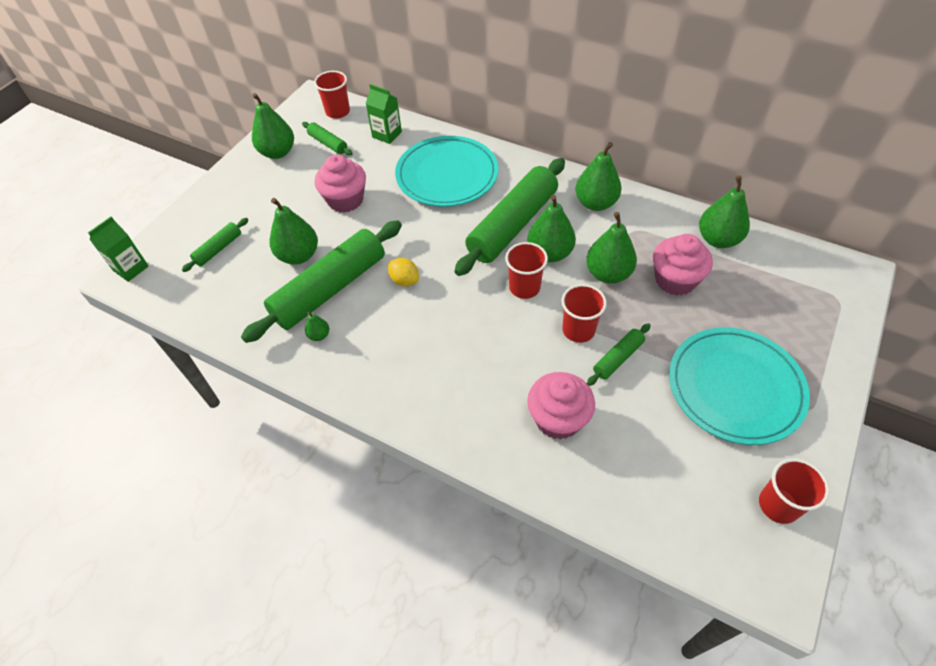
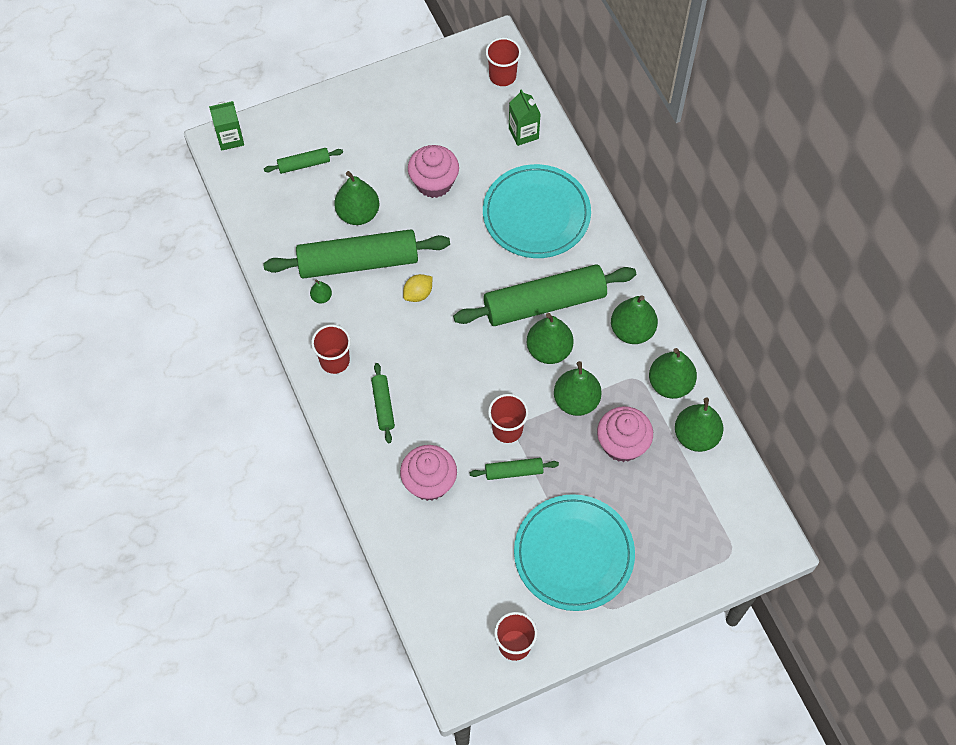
camera: 35 degrees right, 10 degrees up
(278, 152) = (418, 91): green pear -> green pear (670, 384)
(328, 143) = (466, 109): green rolling pin -> green rolling pin (383, 405)
(404, 280) = (418, 294): yellow lemon -> yellow lemon turned 60 degrees clockwise
(524, 287) = (501, 365): red cup -> red cup (334, 361)

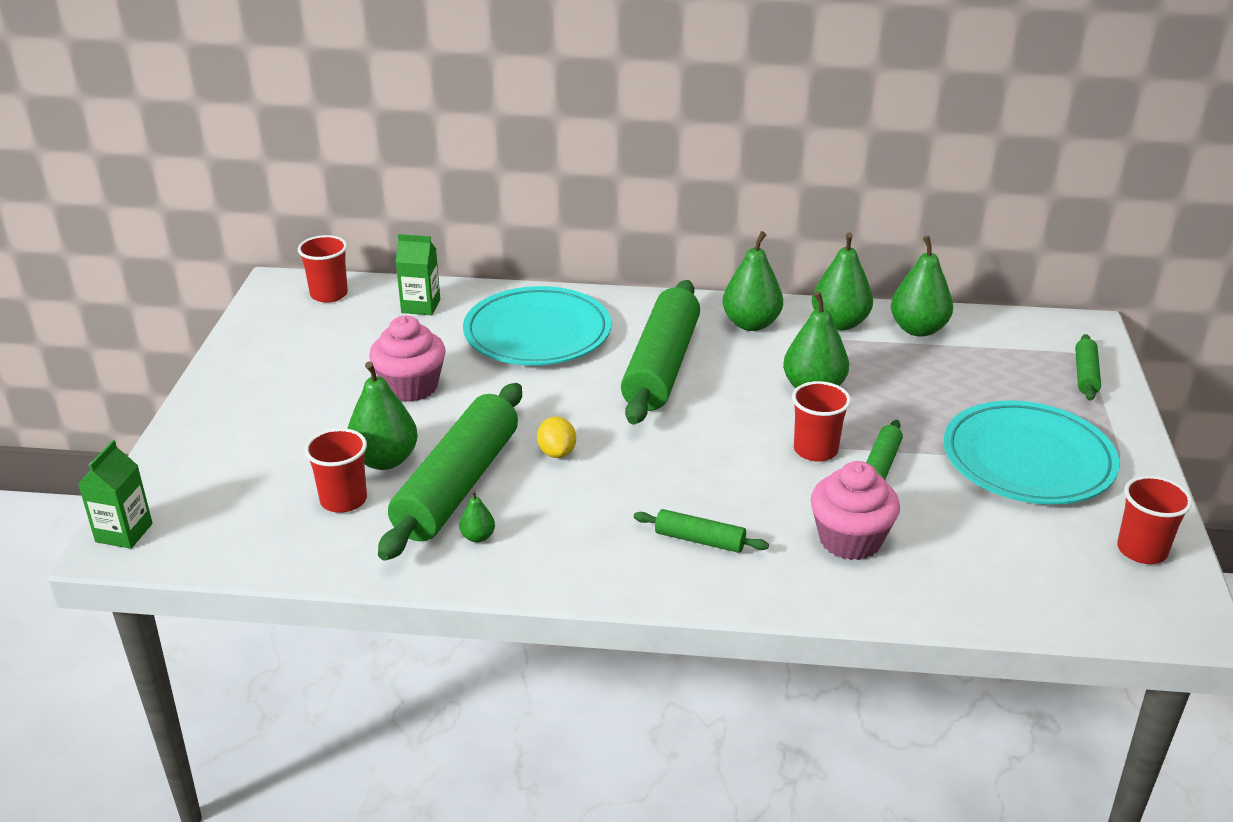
camera: 60 degrees left, 30 degrees down
(304, 164) = (253, 480): green rolling pin -> green rolling pin (1085, 375)
(334, 361) = (590, 560): red cup -> red cup (343, 500)
(549, 350) = (728, 384): green pear -> none
(622, 444) = (895, 377): pink cupcake -> none

